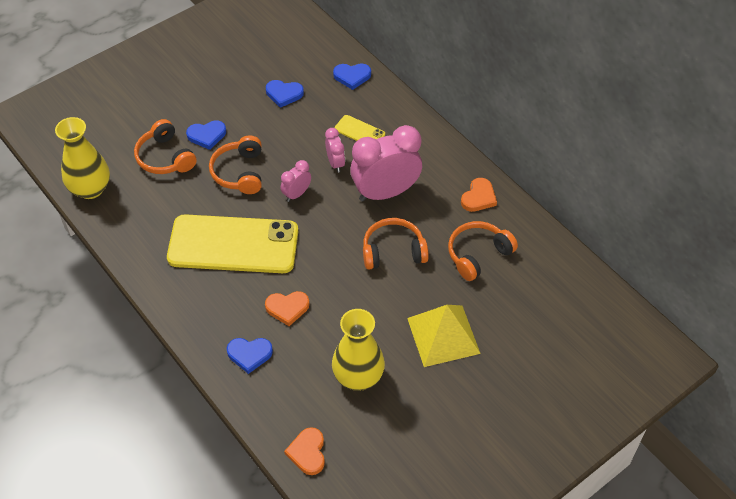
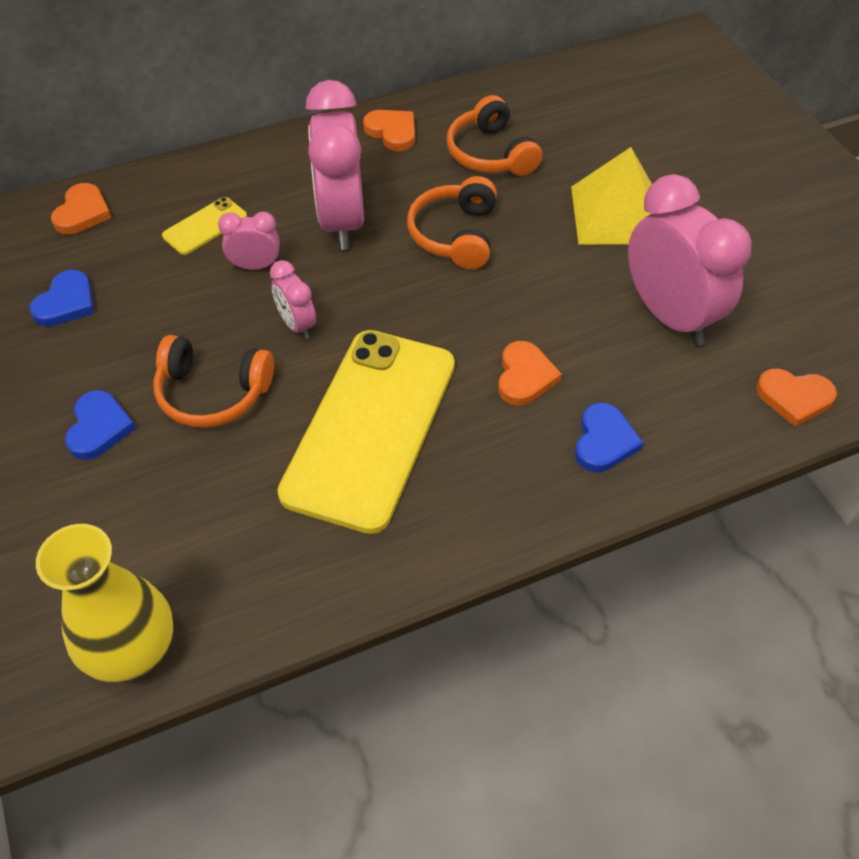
camera: 75 degrees left, 0 degrees up
(165, 157) = (117, 502): orange headphones -> none
(352, 76) = (82, 213): blue heart -> orange heart
(358, 376) = (669, 316): yellow vase -> pink clock

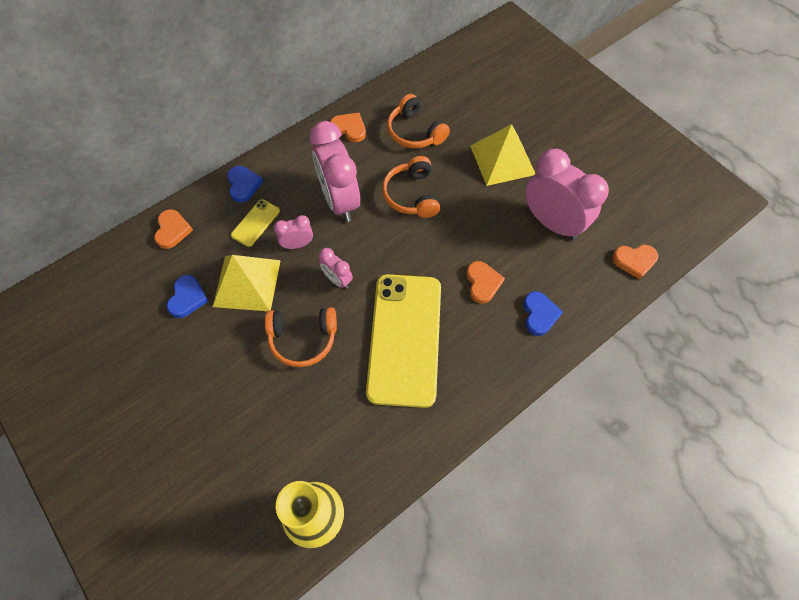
camera: 15 degrees left, 10 degrees up
(99, 428) = (242, 379): blue heart -> blue heart (243, 185)
(160, 301) = (247, 283): none -> yellow pyramid

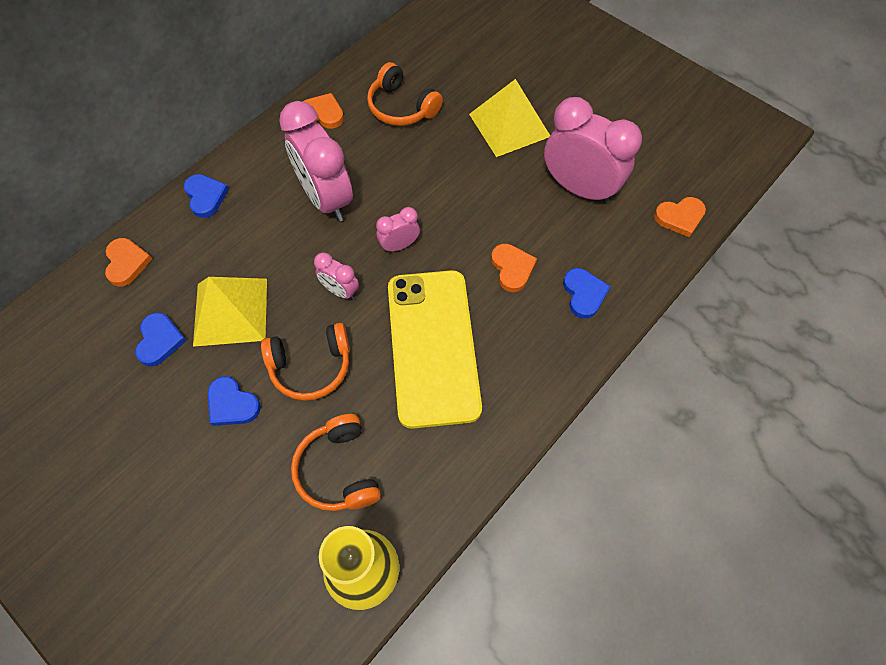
camera: 10 degrees left, 0 degrees up
(235, 359) = (232, 404): none -> blue heart
(255, 223) = (228, 239): yellow phone -> none
(297, 244) = (284, 257): pink clock -> pink clock (399, 245)
(412, 195) = (411, 180): orange headphones -> orange headphones (338, 470)

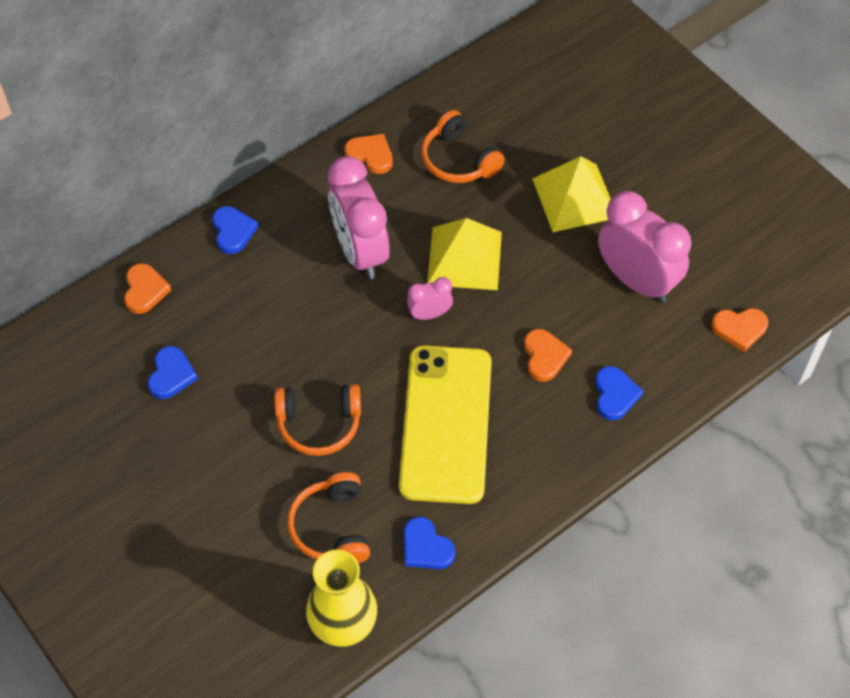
camera: 10 degrees right, 5 degrees down
(230, 311) = (245, 356): yellow pyramid -> yellow pyramid (464, 258)
(232, 404) = (236, 448): blue heart -> blue heart (426, 547)
(340, 291) = (360, 352): pink clock -> none

